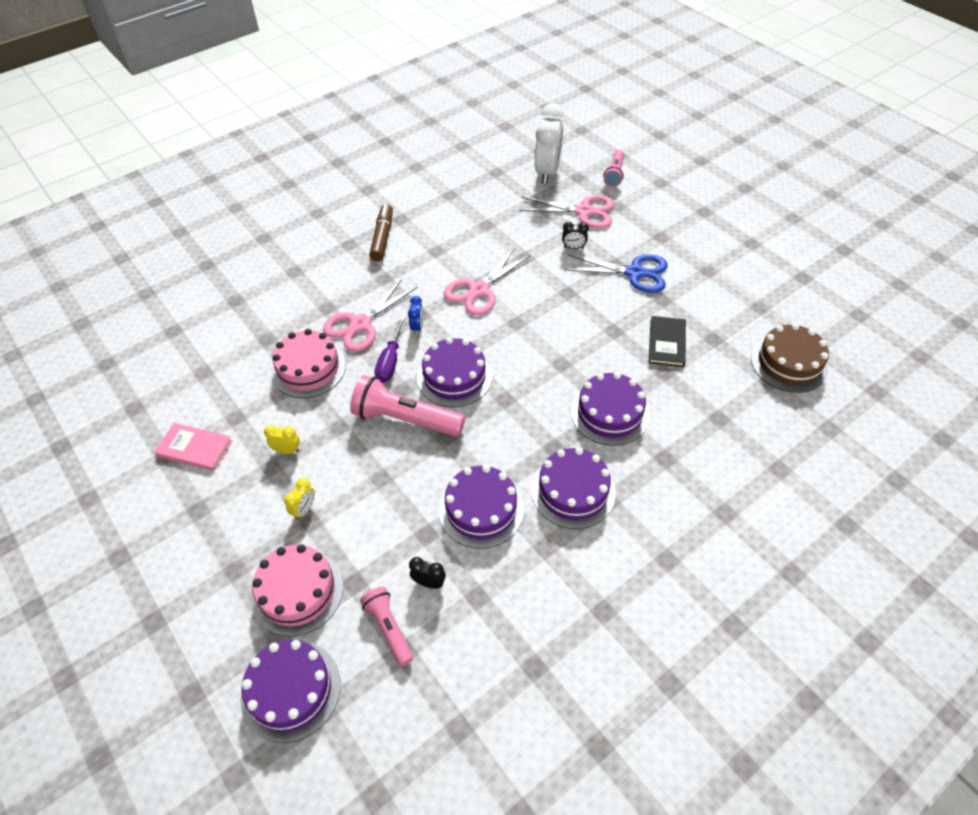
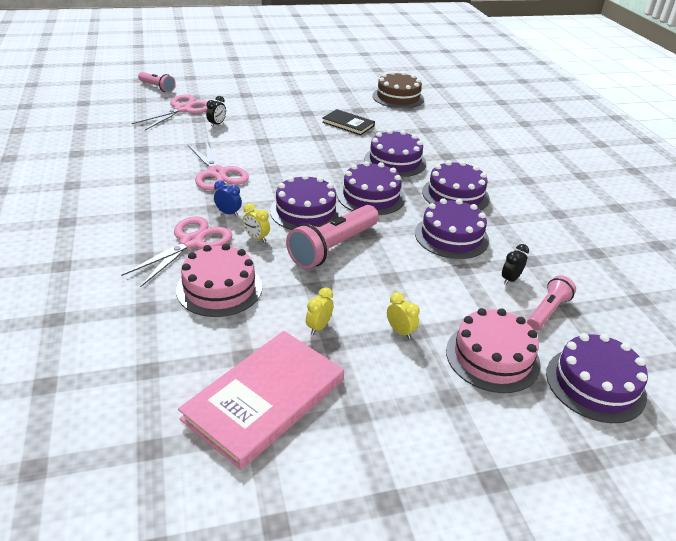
camera: 70 degrees left, 15 degrees down
(194, 448) = (265, 399): pink book -> pink book, size x1.76
(360, 324) = (191, 242): pink scissors -> pink scissors turned 120 degrees counterclockwise
(382, 237) = (85, 200): brown marker -> none
(389, 628) = (547, 311): pink flashlight -> pink flashlight turned 135 degrees clockwise
(390, 361) = (256, 238): purple screwdriver -> yellow clock
(516, 417) = (371, 196): none -> purple cake
(547, 172) = (115, 108): white clock -> none
(634, 273) = (270, 113): blue scissors -> none

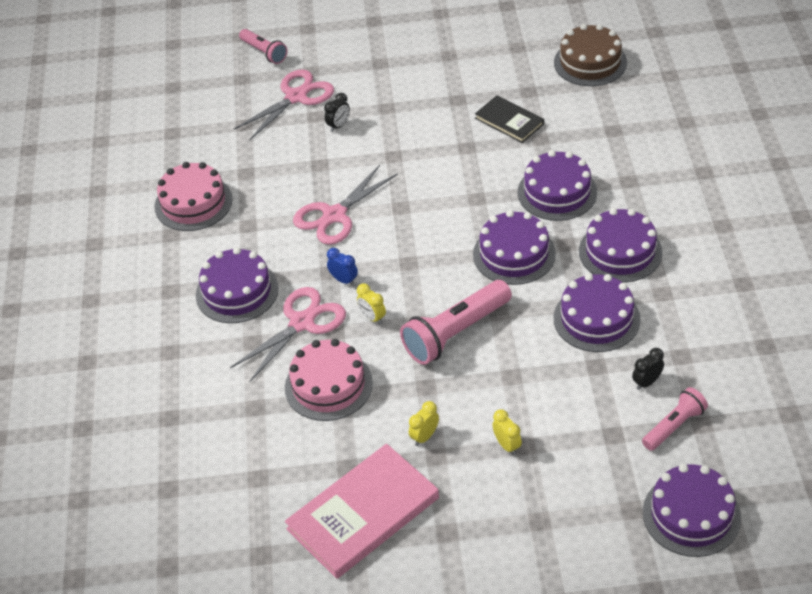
camera: 15 degrees right, 10 degrees up
(217, 173) = (334, 215): pink scissors -> pink scissors turned 60 degrees clockwise
(305, 211) = (432, 278): purple cake -> purple cake (237, 291)
(492, 357) = (595, 479): pink cake -> pink cake (193, 203)

